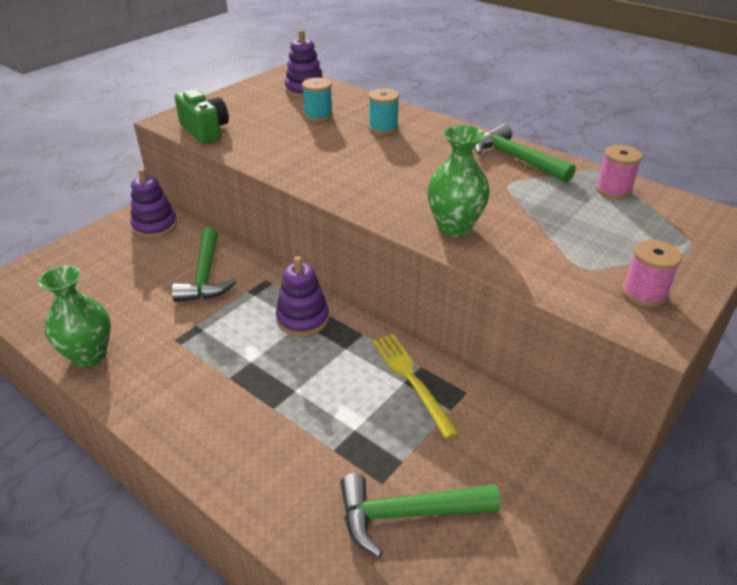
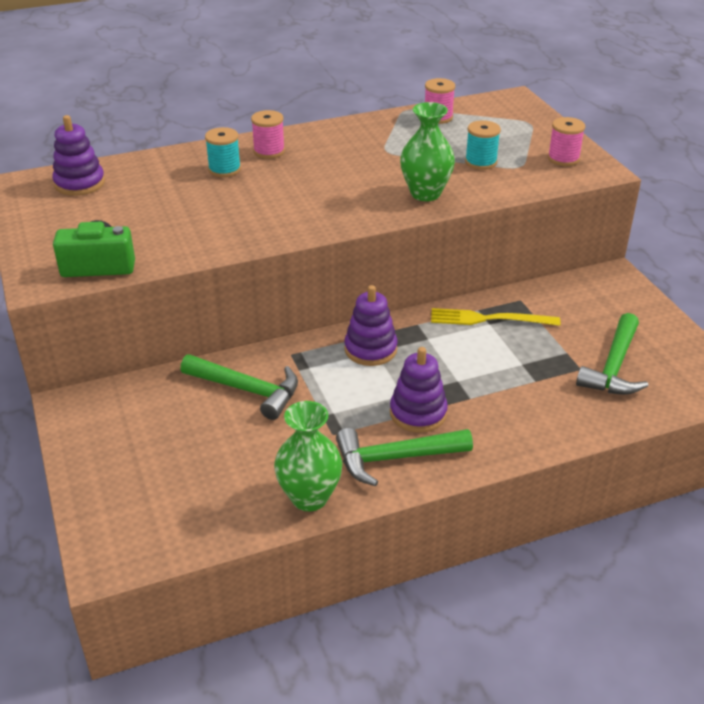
camera: 60 degrees left, 0 degrees up
(155, 226) = (111, 404): purple stacking toy -> purple stacking toy (418, 413)
(318, 116) = (153, 193): turquoise spool -> turquoise spool (481, 162)
(434, 135) = (269, 151): none -> pink spool
(515, 159) = (352, 133): green hammer -> green hammer (394, 458)

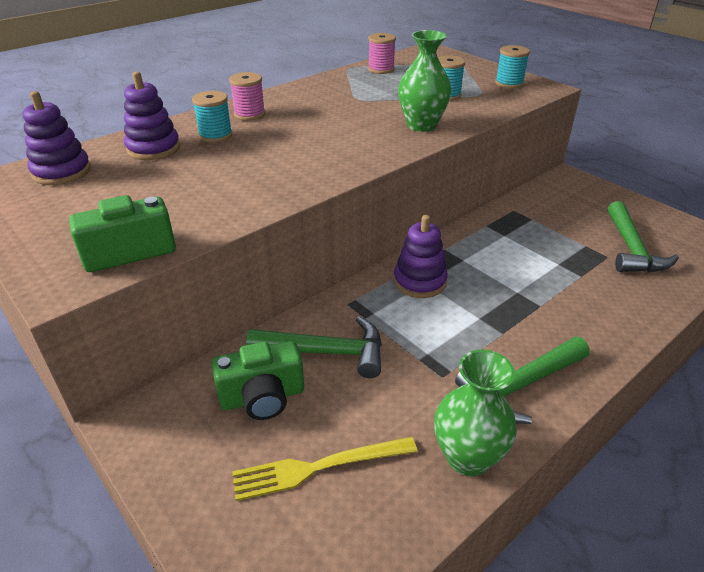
camera: 20 degrees left, 0 degrees up
(176, 412) = (262, 397): none -> green camera
(418, 413) = (506, 332): purple stacking toy -> purple stacking toy (153, 148)
(489, 319) = (501, 231): yellow fork -> yellow fork (318, 467)
(563, 158) = (509, 83): pink spool -> turquoise spool

